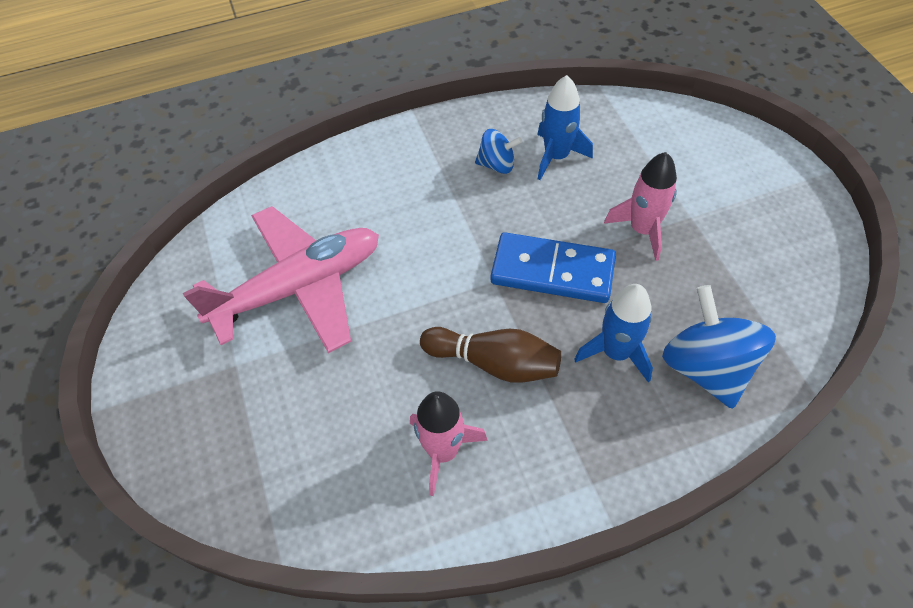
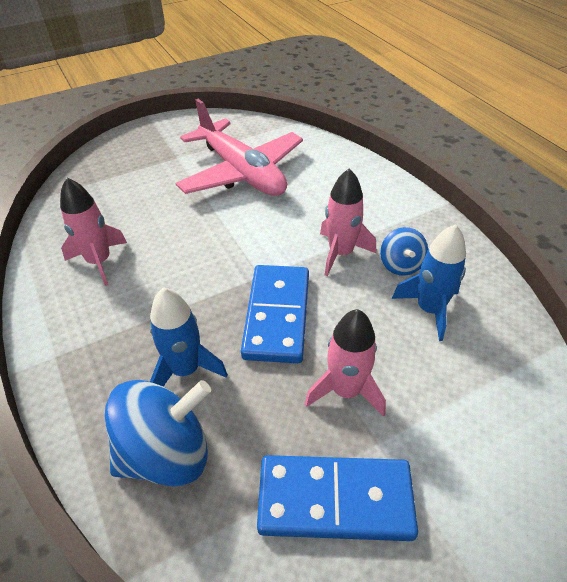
camera: 80 degrees right, 10 degrees down
(471, 208) = (341, 253): none -> pink rocket
(494, 363) = (176, 283): brown bowling pin -> none
(740, 251) = (335, 500): none -> blue domino

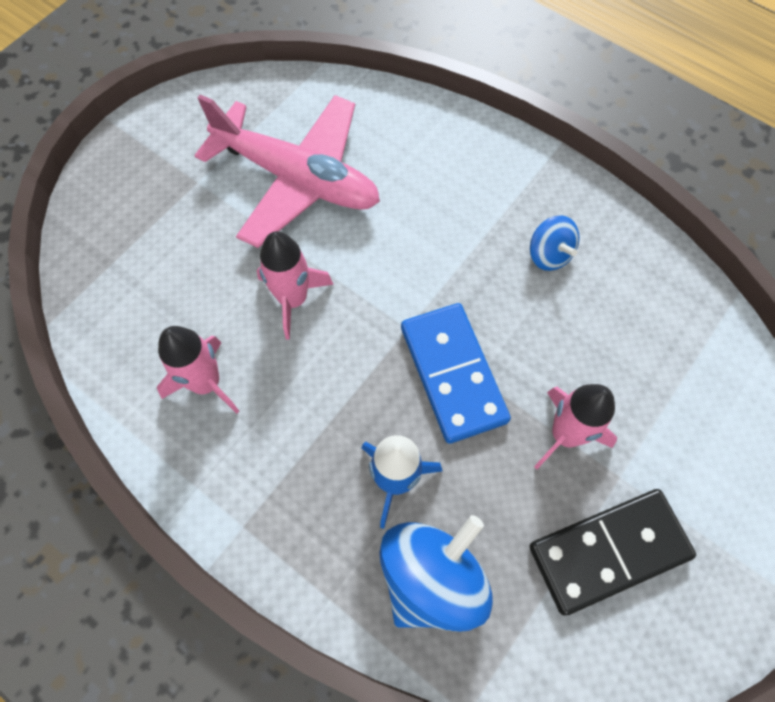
camera: 25 degrees left, 20 degrees up
(335, 500) = (609, 551): blue domino -> black domino
(341, 253) = (478, 262): pink rocket -> pink rocket (293, 299)
(429, 309) = (602, 303): blue rocket -> none

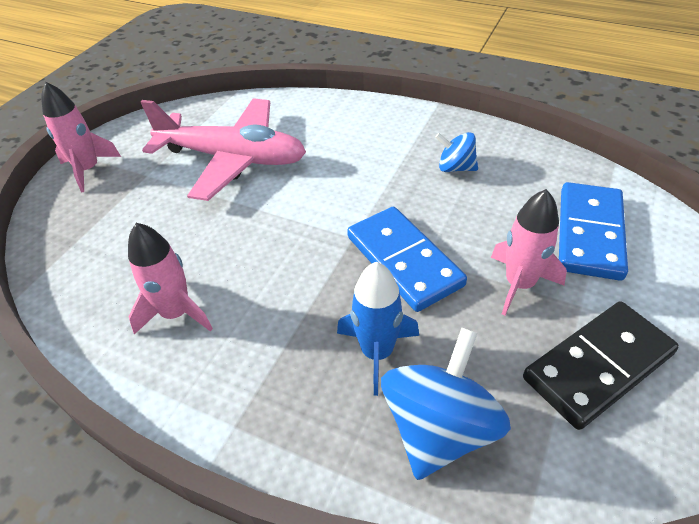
camera: 10 degrees left, 20 degrees down
(293, 299) = (246, 236): pink rocket -> pink rocket (88, 170)
(549, 254) = (455, 168): blue spinning top -> blue spinning top turned 150 degrees clockwise
(667, 387) = (590, 233): none -> blue domino

